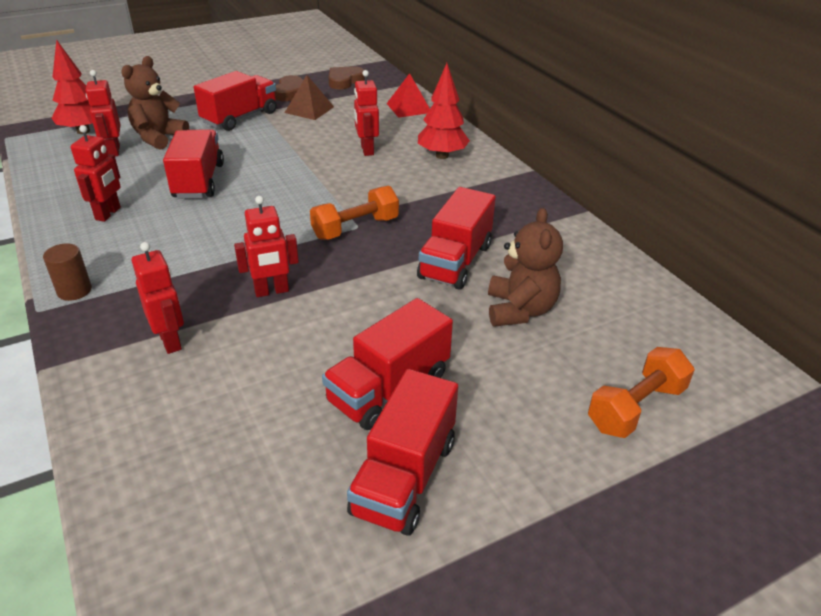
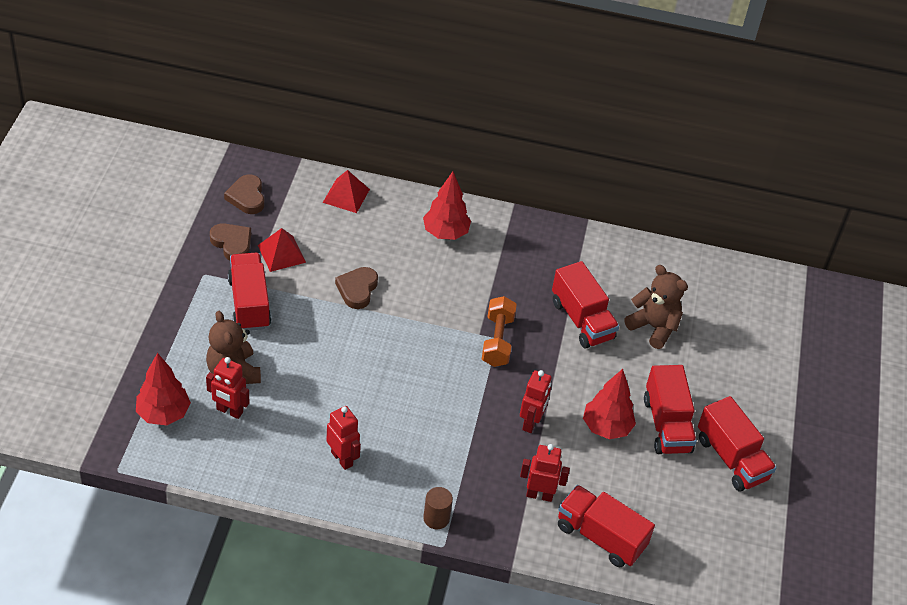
camera: 55 degrees left, 10 degrees up
(198, 181) = (342, 385): red truck -> red truck (600, 537)
(309, 109) = (281, 253): brown pyramid -> red pyramid
(317, 147) = (357, 289): none -> brown heart
(326, 344) = (606, 427): none -> red tree
(366, 150) = (392, 266): red robot -> none
(636, 407) = (762, 343): orange dumbbell -> none

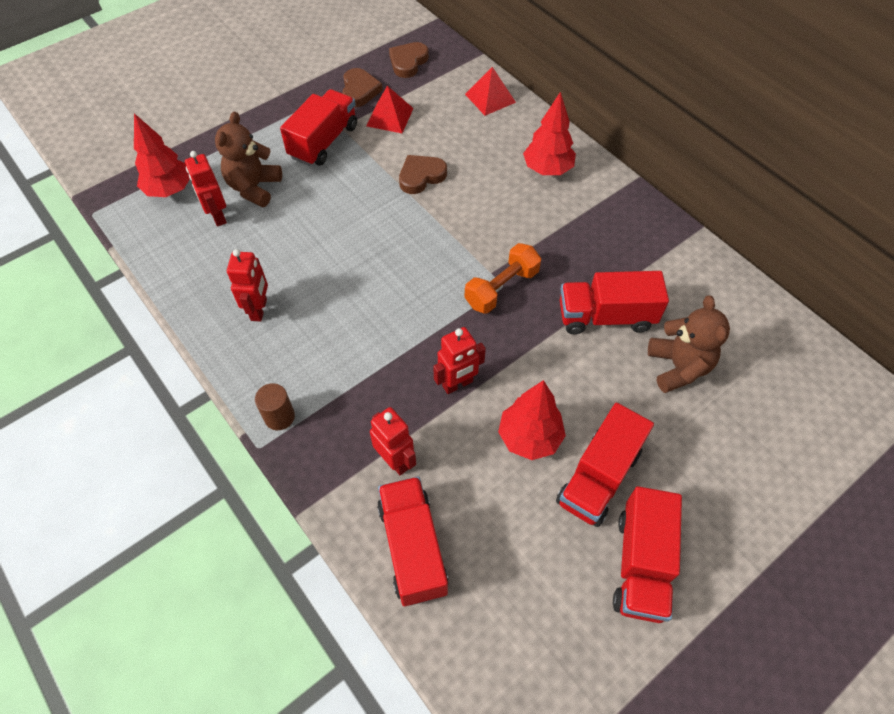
camera: 45 degrees right, 10 degrees up
(582, 320) = (606, 316): red truck -> red truck turned 75 degrees clockwise

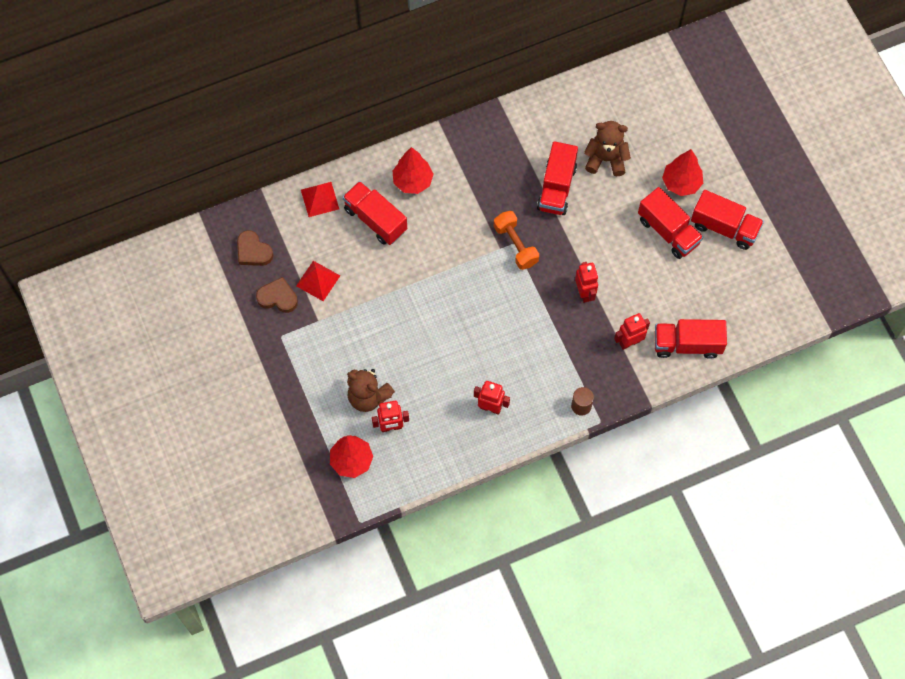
camera: 75 degrees left, 10 degrees up
(324, 142) = (332, 336): red truck -> red truck (375, 220)
(421, 176) = (393, 272): brown heart -> none
(529, 437) = (633, 261): red tree -> red tree (681, 183)

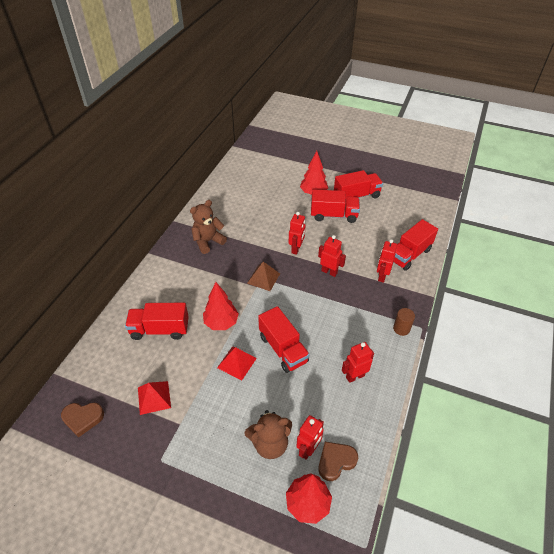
camera: 45 degrees left, 20 degrees down
(278, 297) = (132, 434): brown heart -> brown heart (336, 461)
(319, 199) = (107, 347): red pyramid -> red pyramid (236, 363)
(413, 181) = (164, 292): red tree -> red tree (221, 323)
(515, 245) = (263, 278): orange dumbbell -> brown pyramid
(556, 188) = (253, 236): red truck -> red truck (283, 349)
(582, 239) = (296, 249): none -> red robot
(606, 159) = (264, 208): brown teddy bear -> brown teddy bear (208, 241)

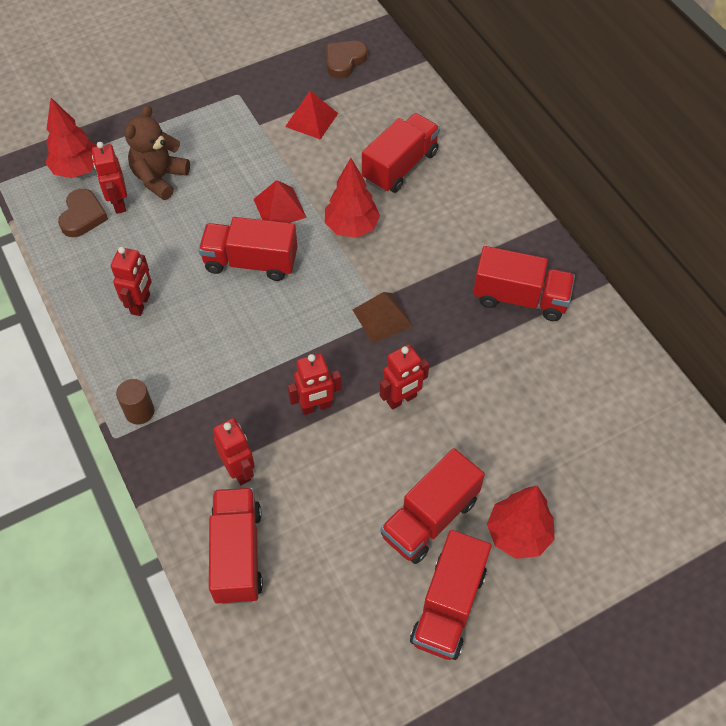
camera: 130 degrees right, 10 degrees up
(208, 241) = (520, 298): brown teddy bear -> red truck
(296, 249) = (401, 399): red robot -> red robot turned 90 degrees counterclockwise

